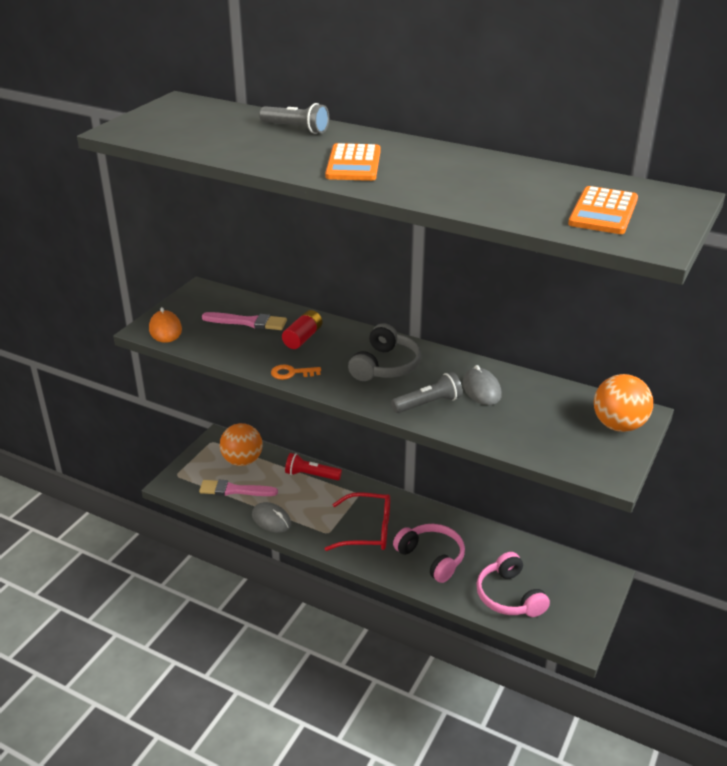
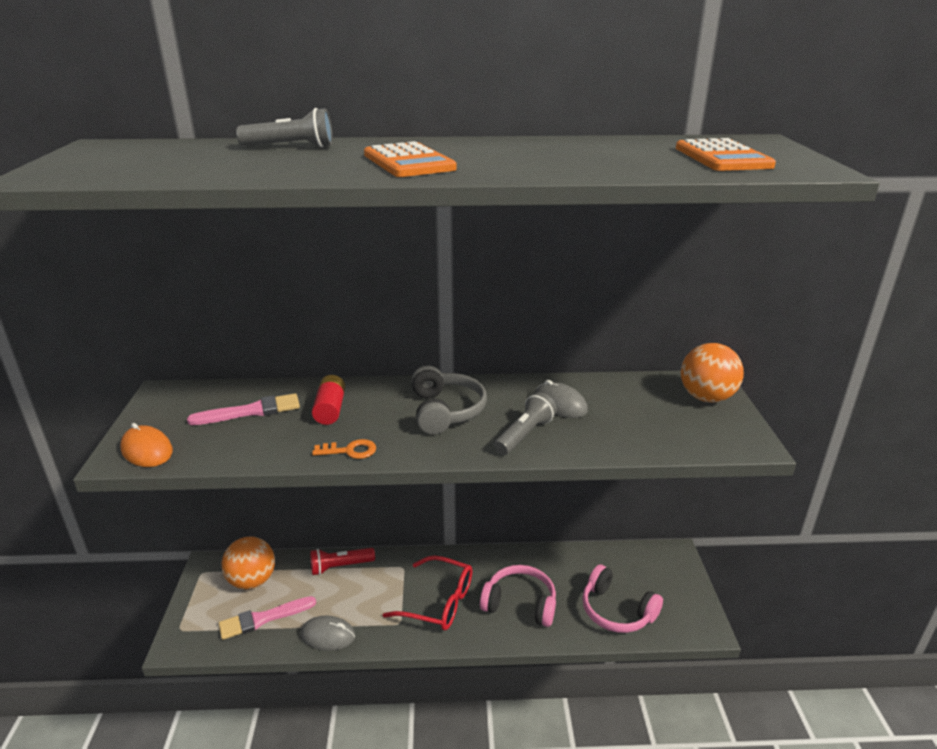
camera: 30 degrees left, 5 degrees down
(292, 373) = (350, 451): orange key -> orange key turned 150 degrees counterclockwise
(368, 530) = (439, 602): red glasses -> red glasses turned 45 degrees clockwise

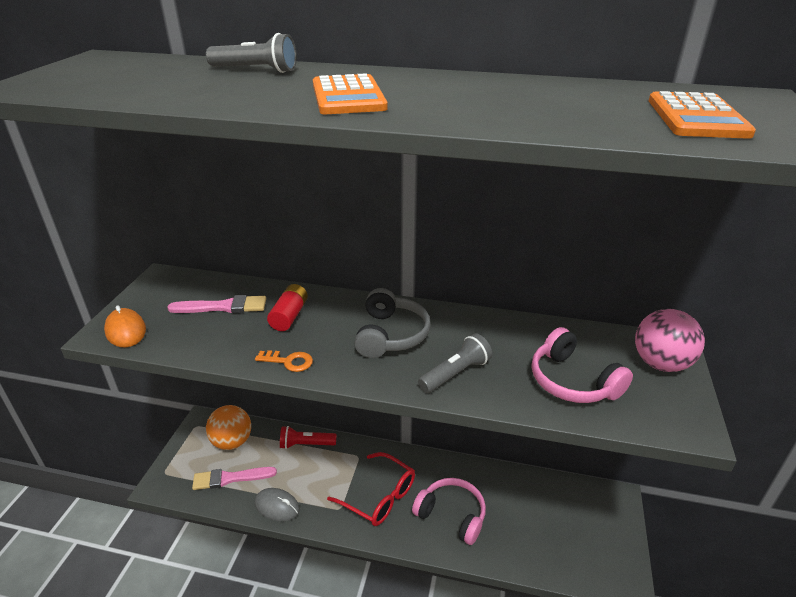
camera: 15 degrees right, 5 degrees up
(560, 404) = (503, 346): grey mouse -> none
(616, 610) = (541, 543): pink headphones -> pink headphones (572, 381)
(706, 397) = (660, 363): orange ball -> pink ball

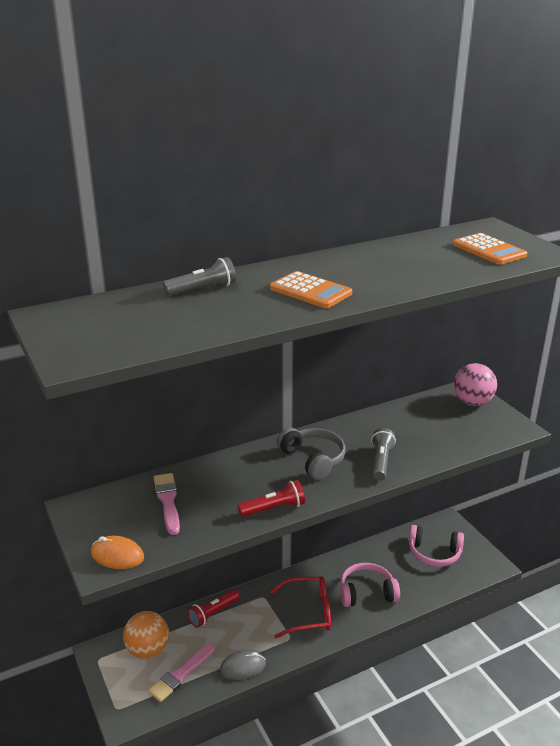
camera: 40 degrees left, 5 degrees down
(223, 307) = (167, 501): pink brush -> pink brush turned 60 degrees counterclockwise
(289, 316) = (228, 482): red battery -> none
(289, 361) = (273, 509): orange key -> red flashlight
(572, 381) = (443, 433): pink headphones -> pink headphones (434, 553)

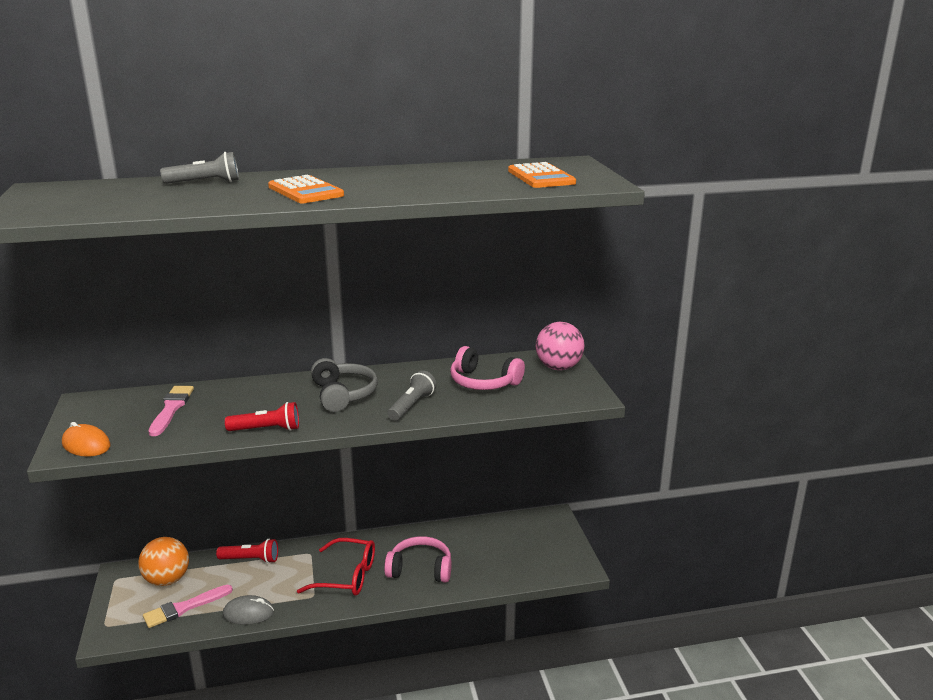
camera: 15 degrees right, 5 degrees down
(213, 613) = (250, 559): red flashlight -> red flashlight turned 150 degrees counterclockwise
(434, 553) = (518, 544): pink headphones -> pink headphones (483, 382)

